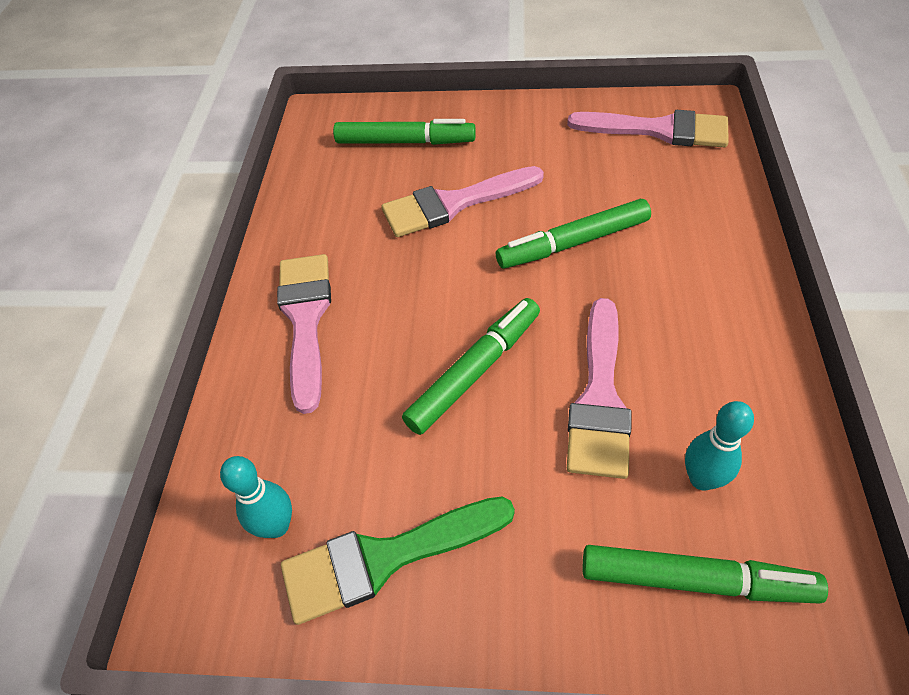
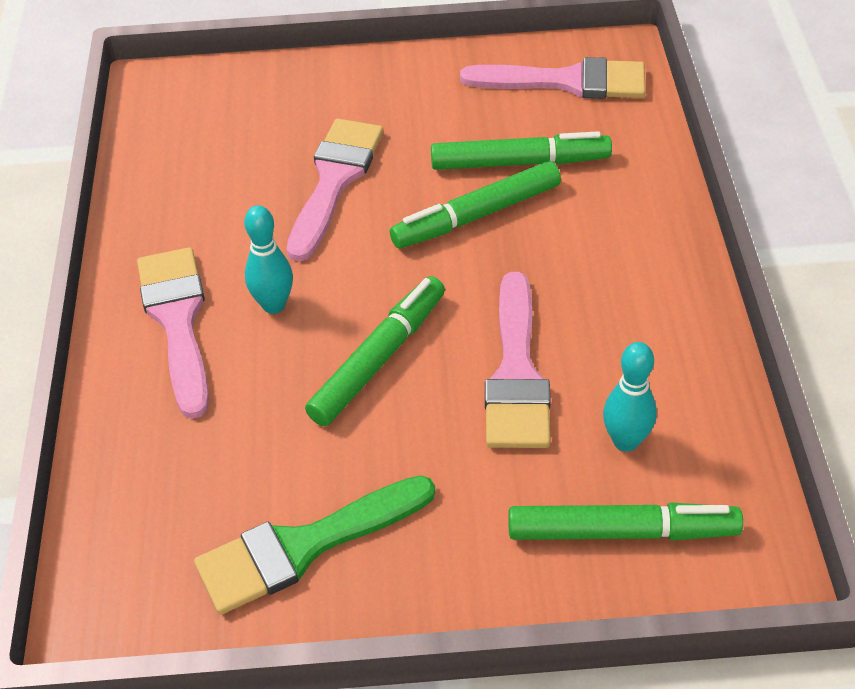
camera: 10 degrees left, 5 degrees down
(277, 526) = (182, 529): turquoise bowling pin -> turquoise bowling pin (274, 305)
(405, 142) = (266, 112): green marker -> green marker (520, 162)
(454, 204) = (334, 181): pink brush -> pink brush turned 135 degrees clockwise

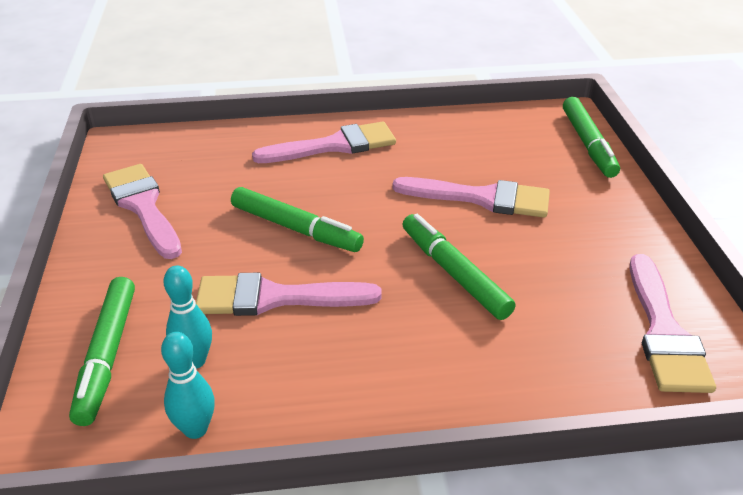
camera: 85 degrees right, 10 degrees down
(274, 305) = (349, 180): turquoise bowling pin -> turquoise bowling pin (195, 429)
(304, 546) = (143, 206): green brush -> pink brush
(520, 162) = (529, 298): green marker -> green marker (588, 144)

